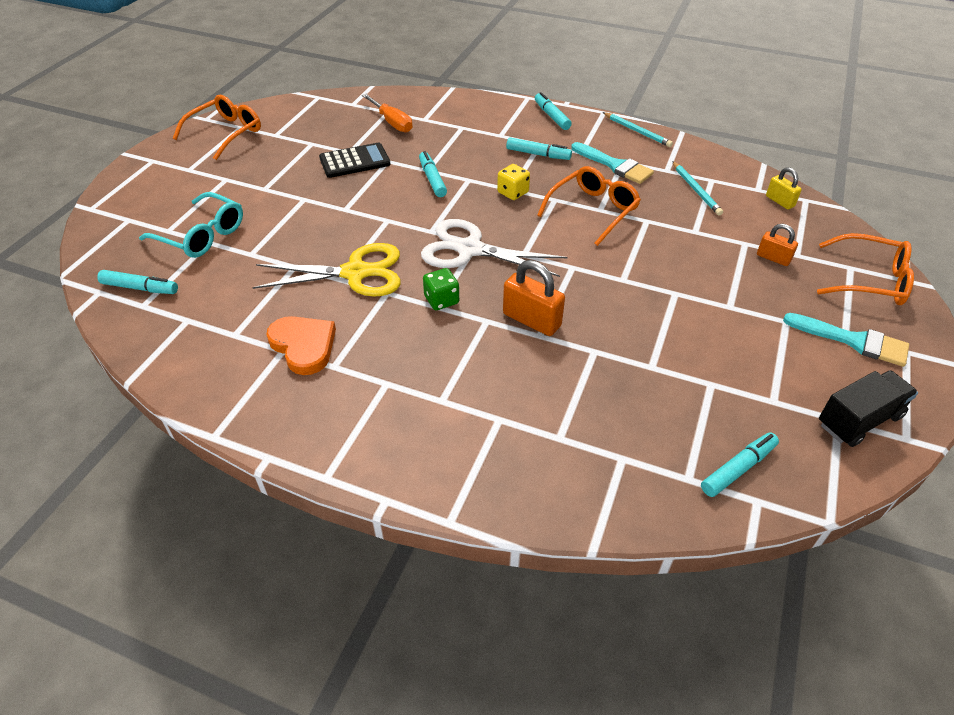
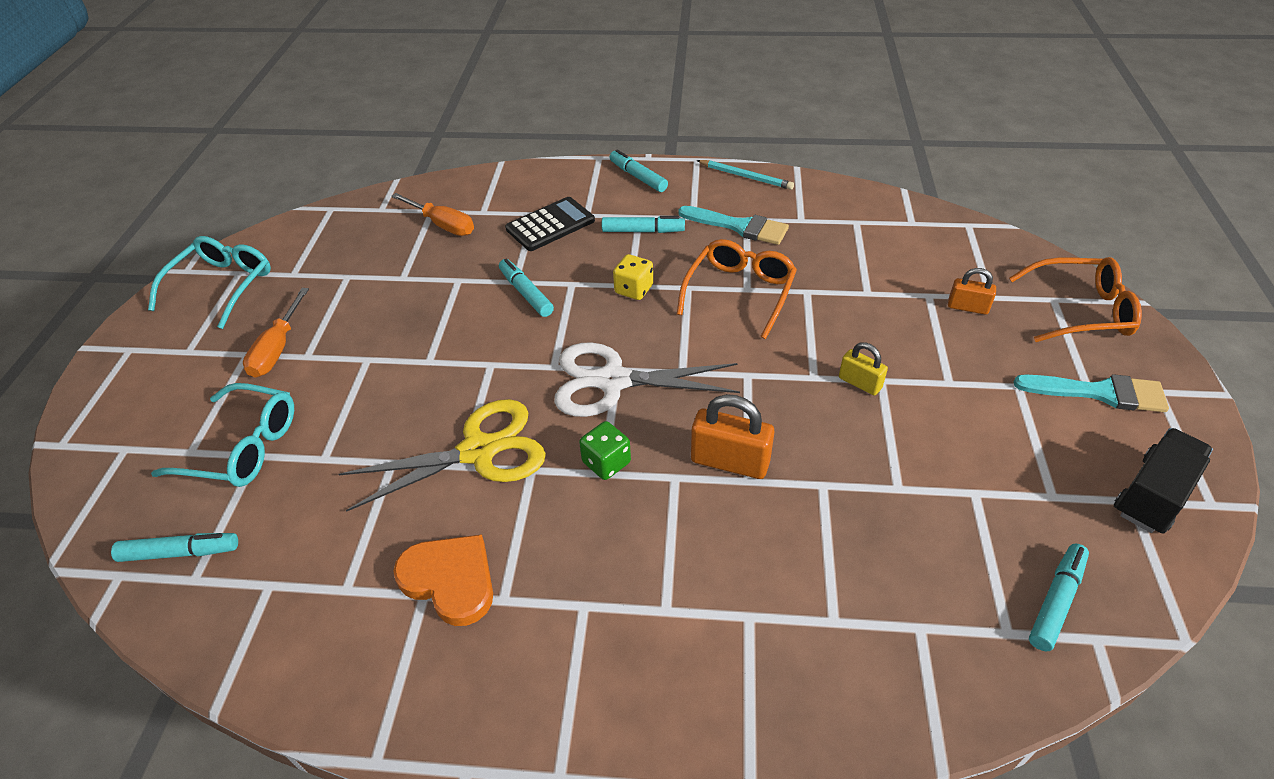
camera: 15 degrees left, 0 degrees up
(226, 133) = (222, 286): orange glasses -> turquoise glasses
(246, 180) = (277, 349): none -> orange screwdriver
(355, 161) = (415, 290): black calculator -> black calculator (550, 225)
(695, 190) = (844, 239): turquoise pencil -> none
(779, 201) = (942, 233): yellow padlock -> yellow padlock (860, 383)

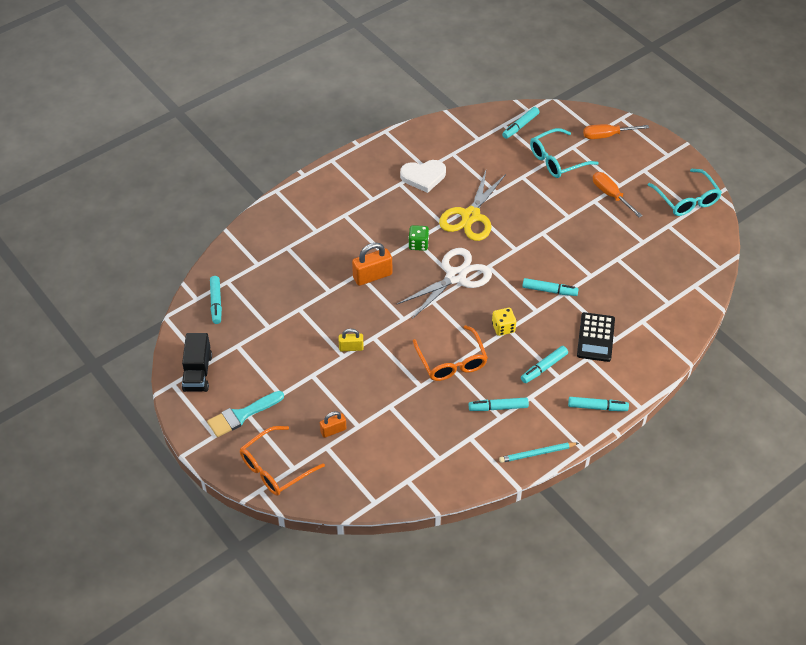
camera: 135 degrees right, 5 degrees up
(443, 225) = (647, 298): orange screwdriver -> orange screwdriver (606, 136)
(450, 580) = (423, 176): orange heart -> white heart
(739, 226) = (498, 407): turquoise brush -> turquoise marker

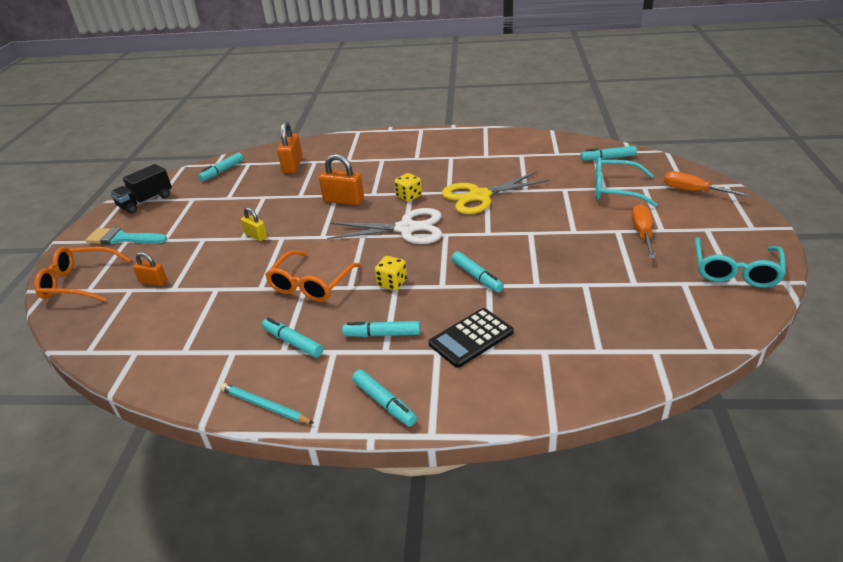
camera: 45 degrees right, 15 degrees down
(274, 262) = (293, 165): none -> orange padlock
(418, 244) = (409, 196): green dice -> yellow dice
(423, 176) = (476, 159): white heart -> none

